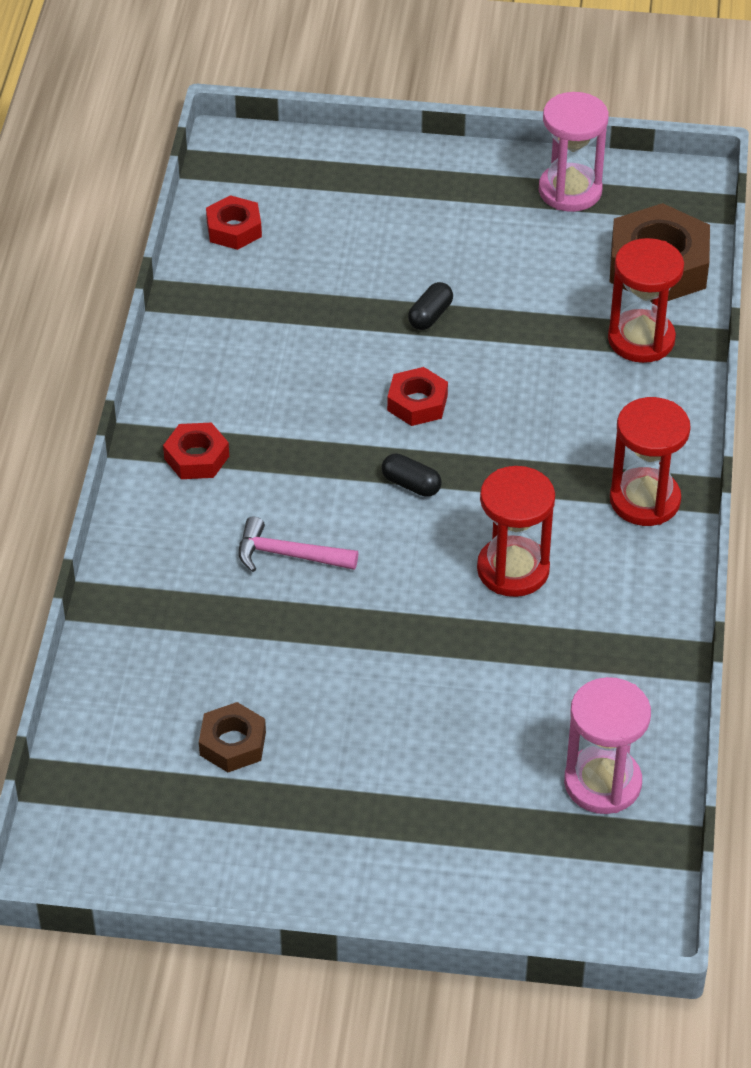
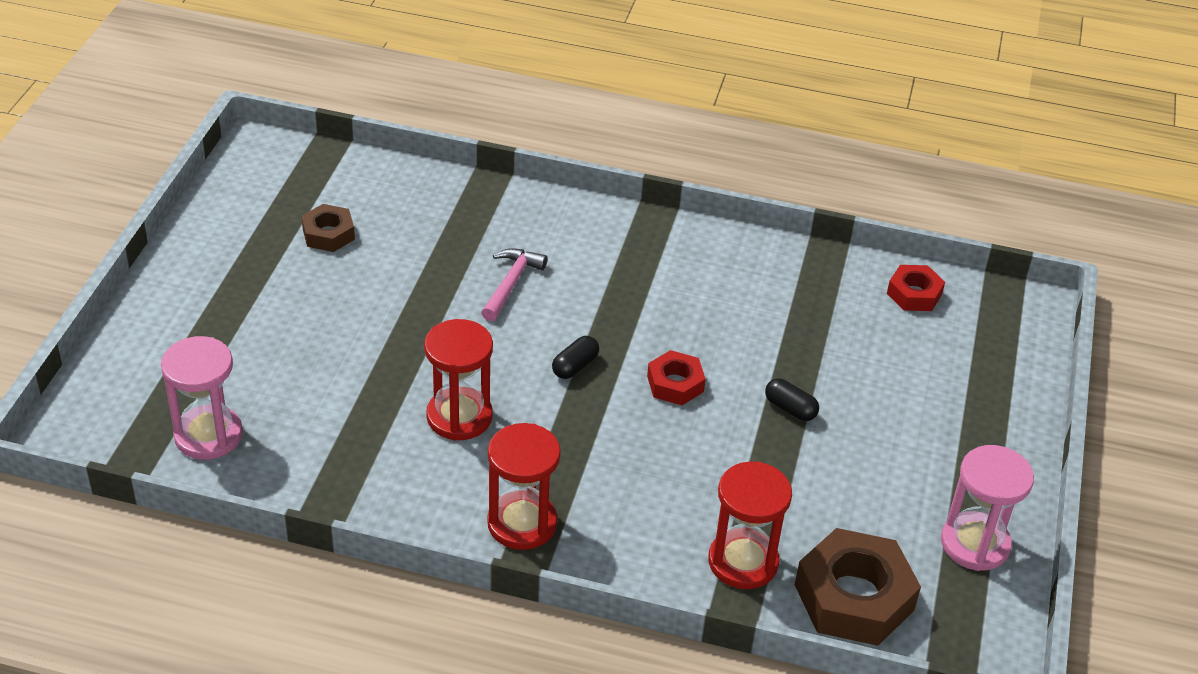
camera: 95 degrees right, 5 degrees down
(196, 457) = (631, 244): red nut -> none

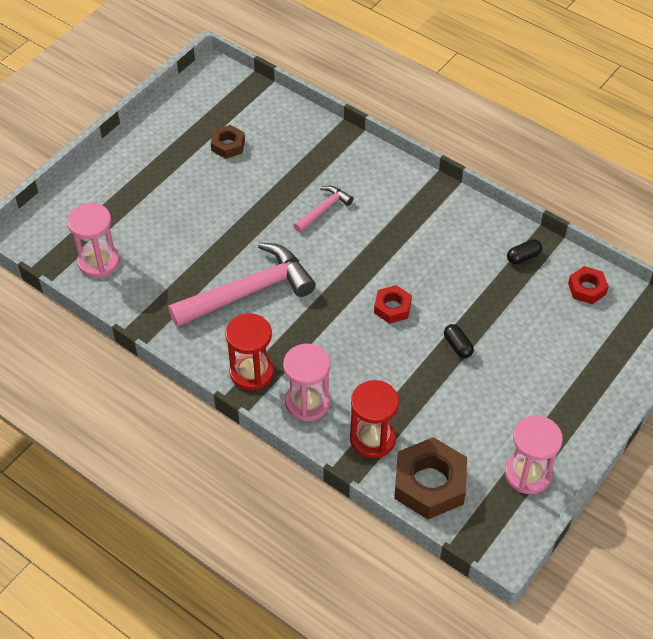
camera: 25 degrees right, 10 degrees up
(459, 417) = (248, 291): red hourglass -> pink hammer
(575, 366) = (335, 277): black capsule -> black capsule (523, 257)
(625, 540) = (307, 402): none -> pink hourglass

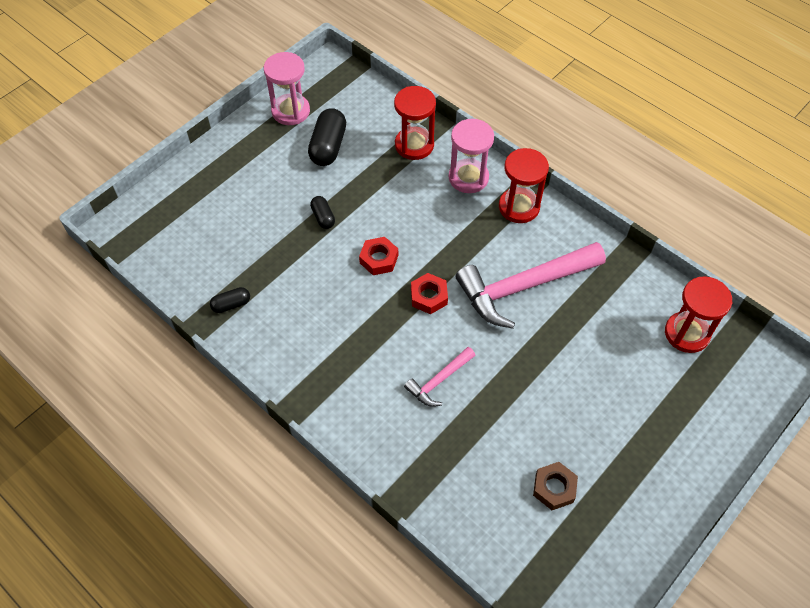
camera: 175 degrees left, 5 degrees up
(98, 261) = (687, 333): pink hourglass -> red hourglass
(429, 484) = (372, 109): brown nut -> none
(471, 429) = (328, 147): none -> black capsule
(587, 288) = (179, 265): red nut -> red nut (429, 296)

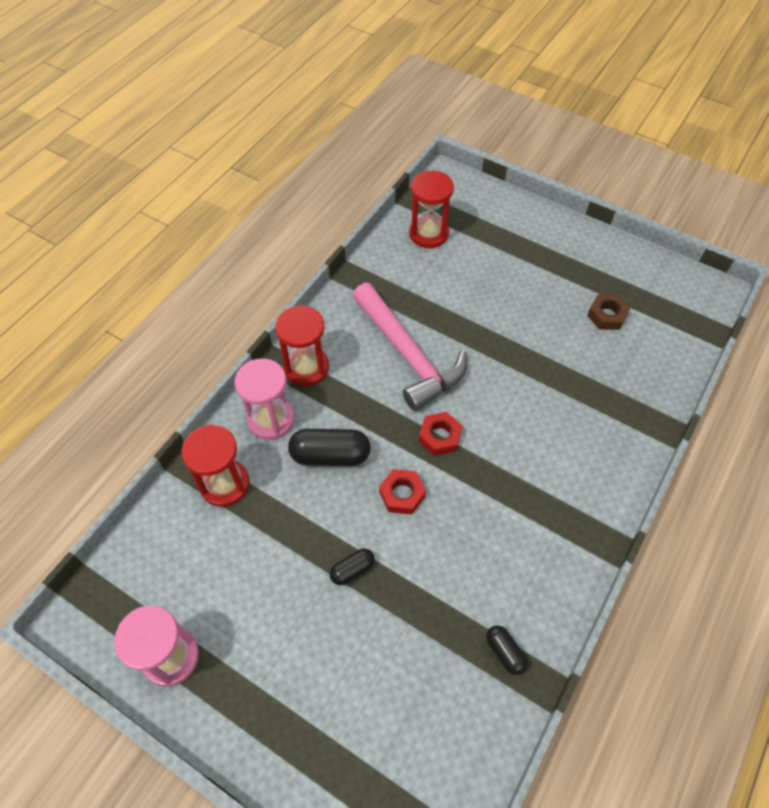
camera: 100 degrees left, 0 degrees up
(328, 147) = (235, 589): black capsule -> black capsule (330, 455)
(439, 381) = (535, 413): pink hammer -> none

